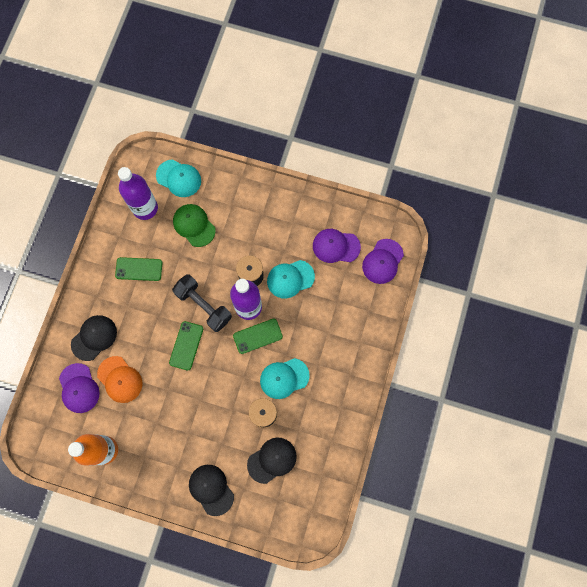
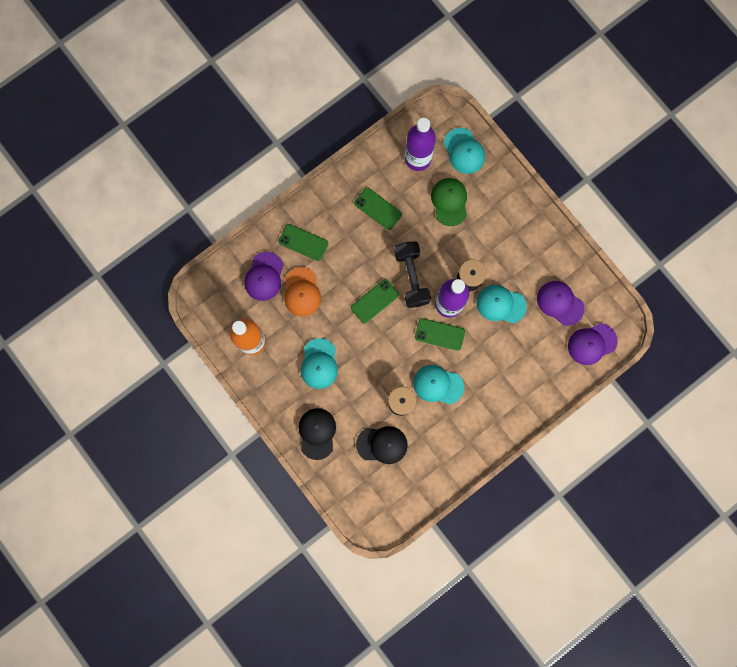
camera: 35 degrees right, 5 degrees up
(94, 337) = (303, 242): black cap -> green phone
(174, 429) = (319, 364): none -> turquoise cap

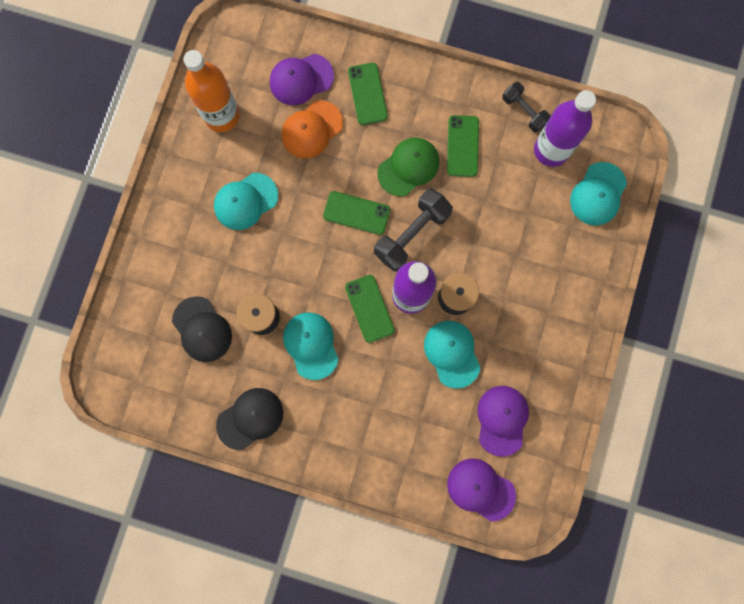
camera: 55 degrees right, 0 degrees up
(317, 433) = (167, 251): black cap -> black cap (250, 418)
(382, 157) = (524, 111): none -> black dumbbell
(449, 202) = (528, 217): green cap -> green cap (408, 167)

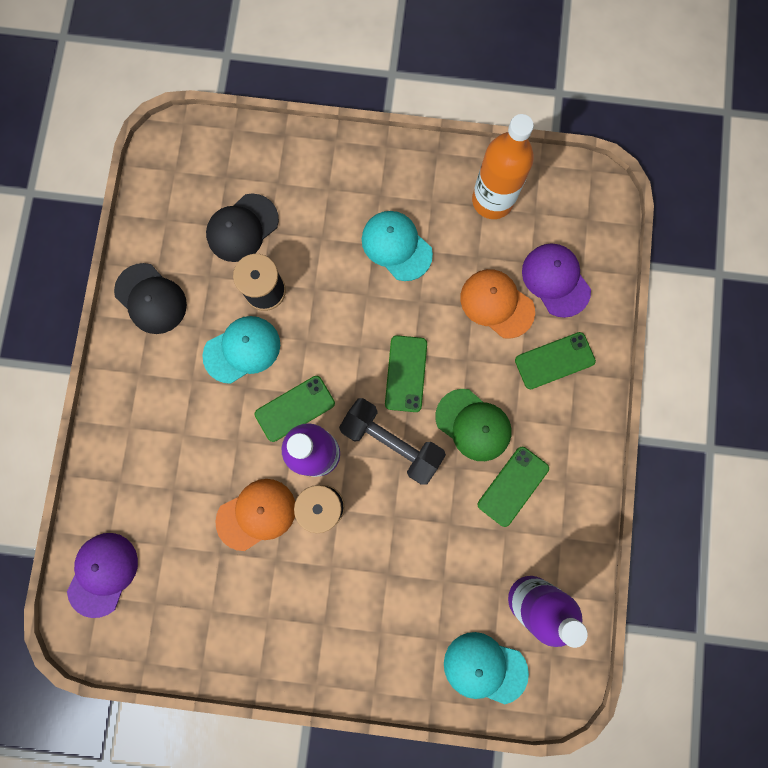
camera: 80 degrees right, 0 degrees up
(452, 353) = (256, 514): turquoise cap -> orange cap
(462, 146) = (513, 486): green phone -> green phone turned 45 degrees counterclockwise
(502, 420) = (186, 587): purple cap -> none
(524, 111) = (573, 556): black dumbbell -> none

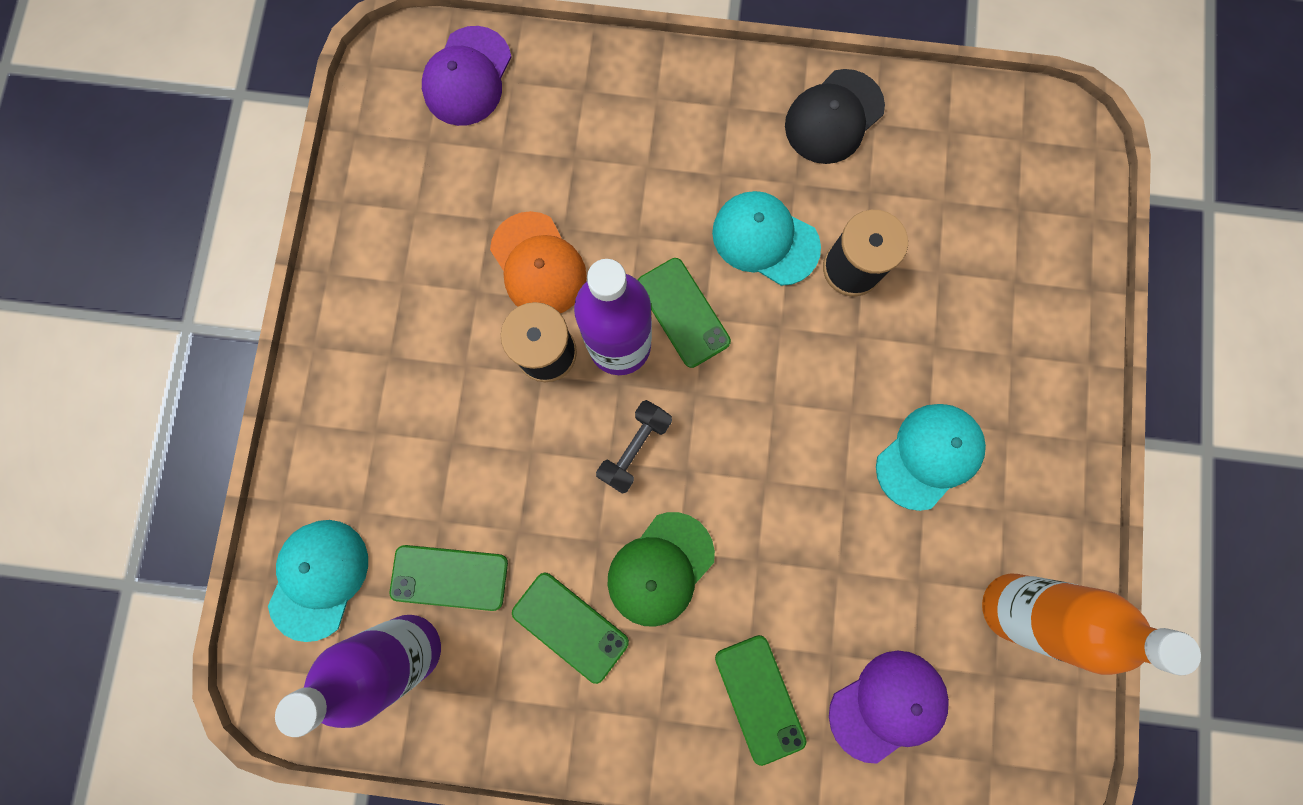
camera: 90 degrees right, 0 degrees up
(103, 574) = (467, 77): purple cap -> purple cap turned 90 degrees clockwise
(242, 228) = (943, 234): black cap -> none
(242, 350) = (765, 239): turquoise cap -> turquoise cap turned 150 degrees clockwise
(391, 443) = (634, 448): black dumbbell -> black dumbbell, size x0.62
(406, 373) = (735, 469): green phone -> green phone (449, 577)
(497, 304) = (846, 609): orange cap -> none

